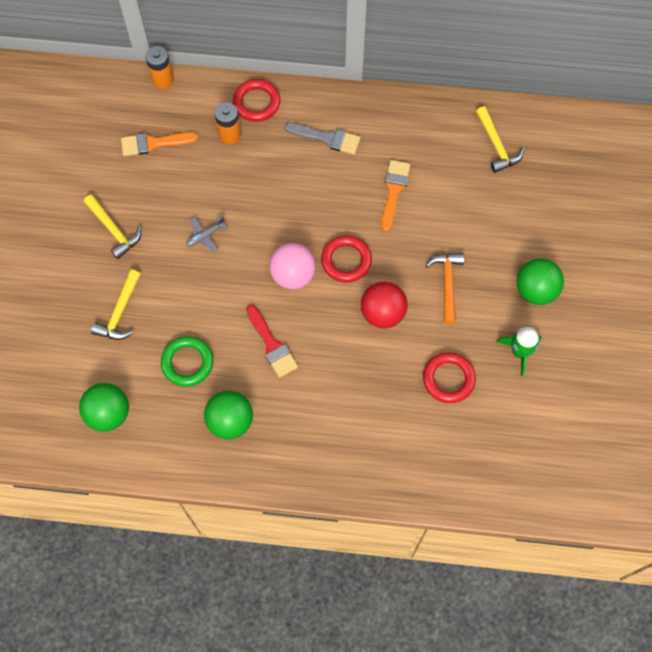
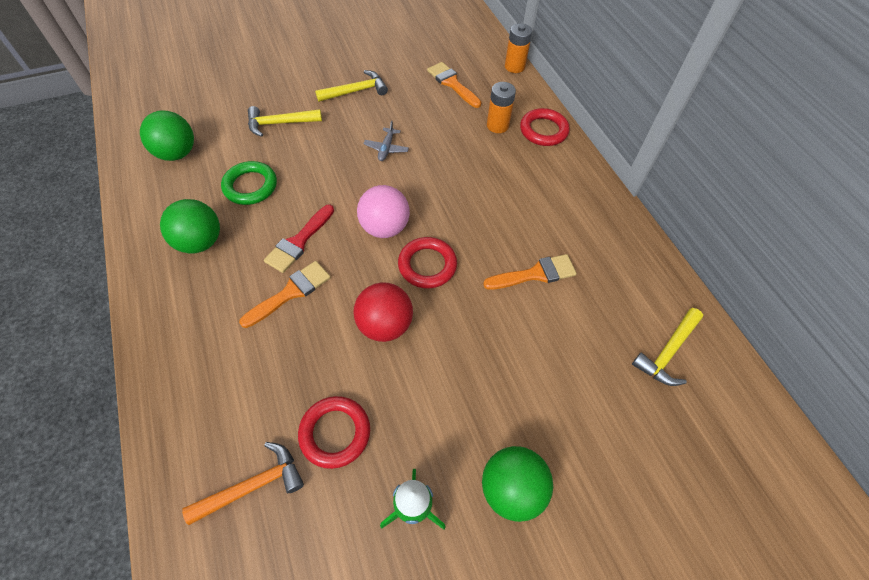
camera: 60 degrees right, 10 degrees down
(114, 230) = (356, 91): yellow hammer -> yellow hammer turned 135 degrees counterclockwise
(205, 236) = (386, 148): grey plane -> grey plane turned 105 degrees counterclockwise
(319, 368) = (291, 292): none -> orange brush
(327, 138) = (550, 194): grey brush -> none
(447, 284) = (457, 376): orange hammer -> orange hammer (253, 485)

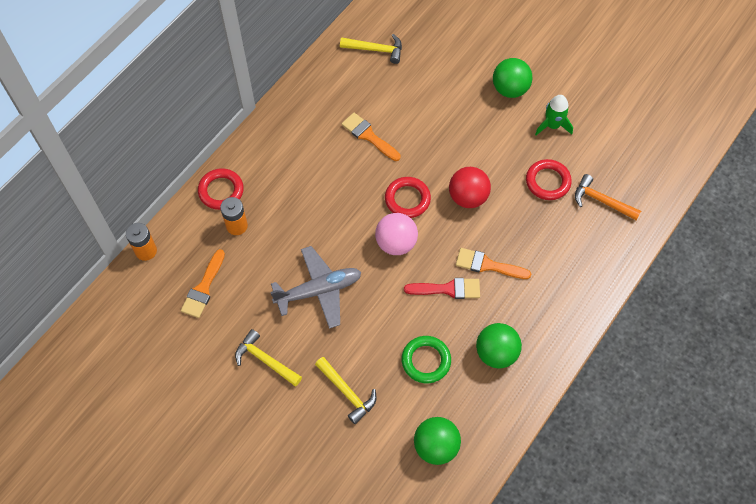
camera: 120 degrees left, 5 degrees up
(386, 148) = (319, 290): grey plane -> grey plane, size x2.11

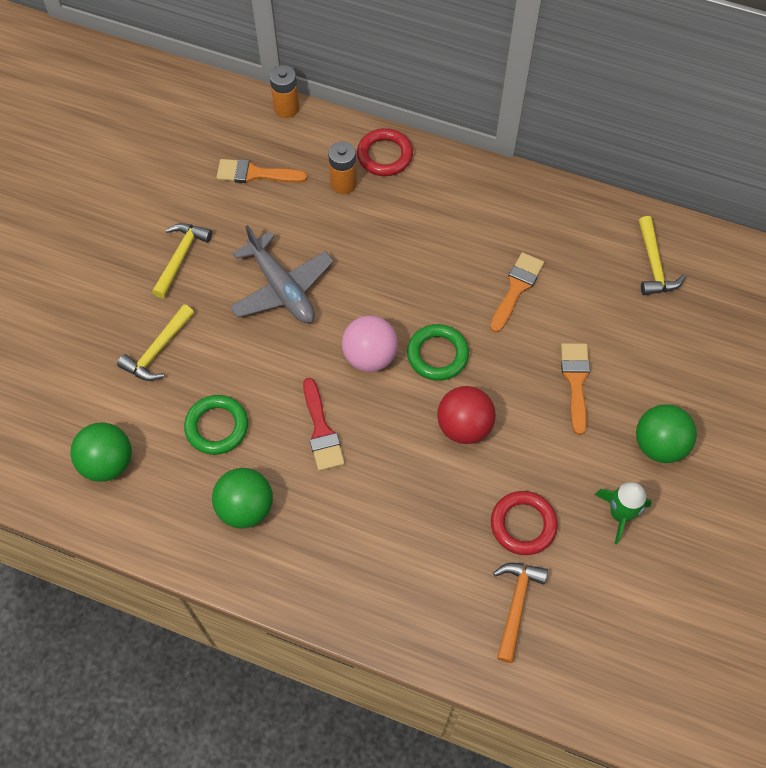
camera: 75 degrees right, 0 degrees up
(407, 199) = (437, 355): red ring -> green ring
(487, 265) = (369, 472): orange brush -> orange brush (575, 381)

